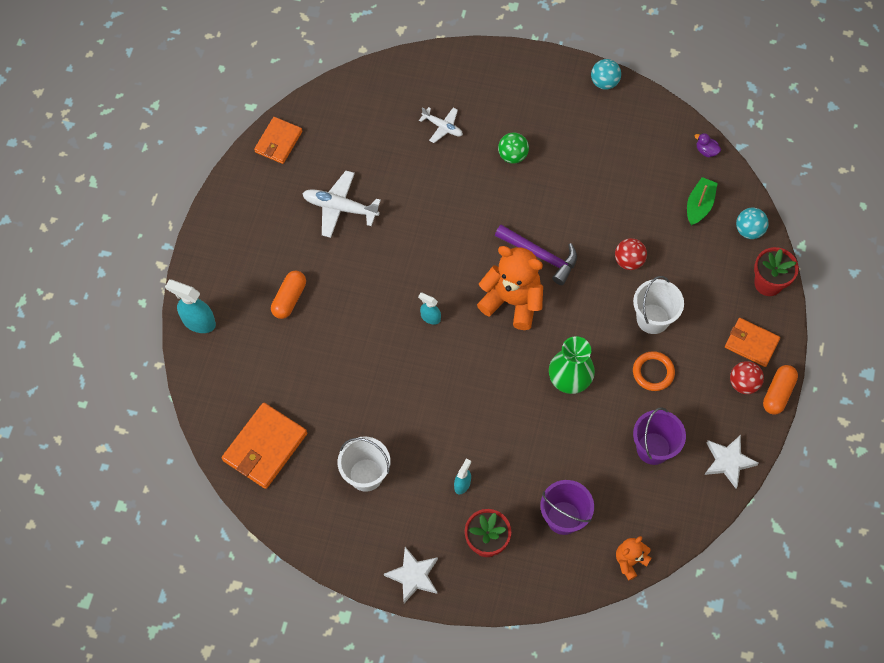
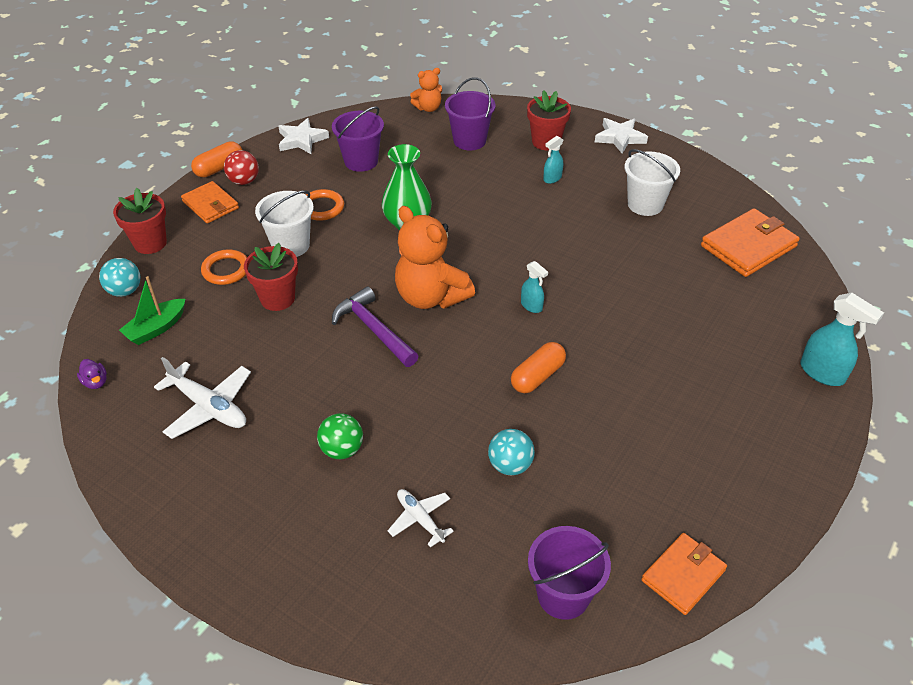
camera: 160 degrees left, 20 degrees down
(289, 299) = (700, 367): orange capsule -> orange capsule (537, 376)
(340, 207) = (608, 452): white plane -> white plane (209, 407)
(344, 110) = (563, 595): none -> purple bucket
(604, 82) = (150, 511): turquoise ball -> turquoise ball (510, 465)
(628, 261) = (277, 299): red ball -> red flower pot
(687, 276) = (226, 270): none -> orange ring

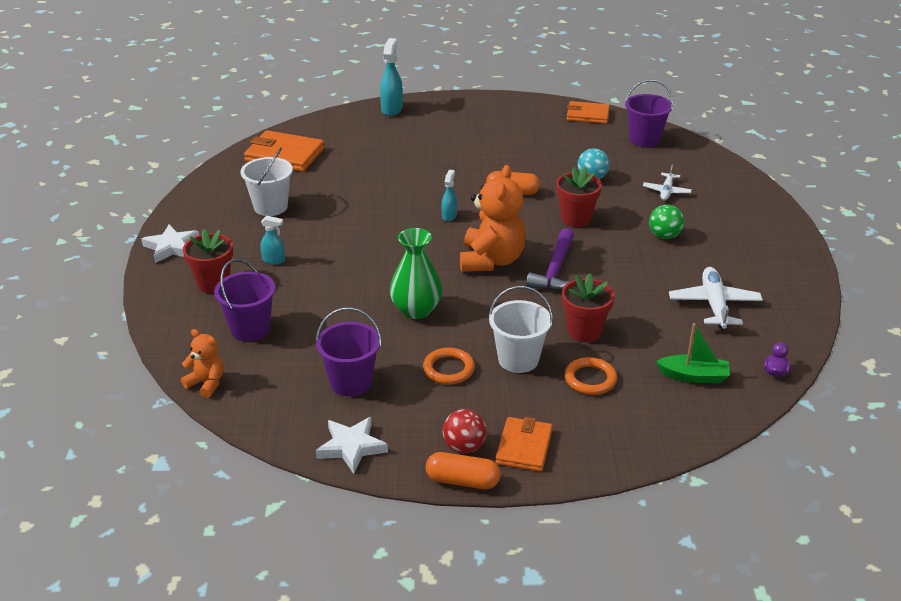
camera: 125 degrees left, 10 degrees down
(125, 291) = (686, 424): turquoise ball -> none
(150, 243) = (619, 451): red flower pot -> red flower pot (576, 219)

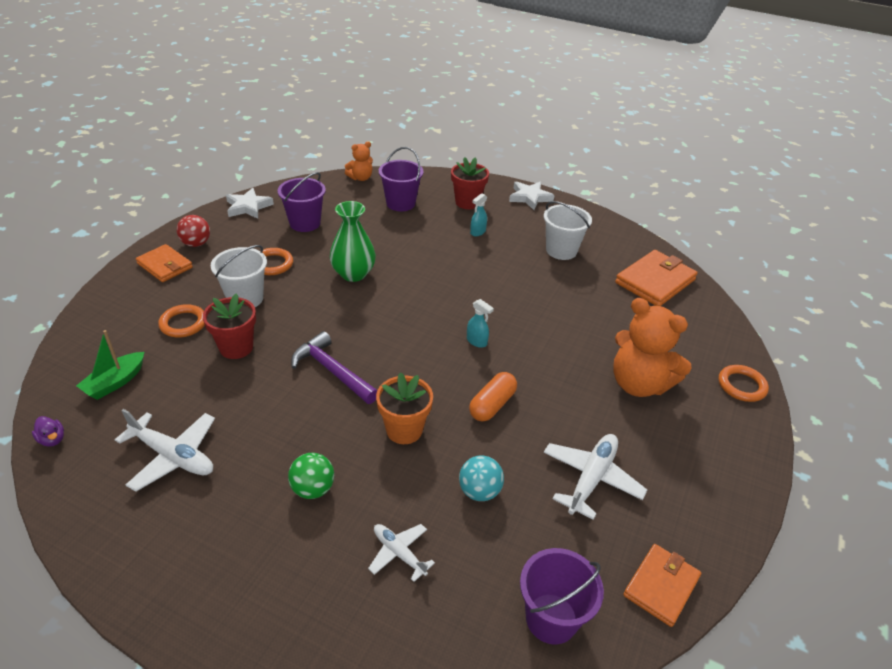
camera: 115 degrees right, 5 degrees up
(392, 109) = (741, 386): turquoise spray bottle -> orange ring
(462, 481) = (171, 233): orange capsule -> none
(491, 260) = (383, 338): orange teddy bear -> orange teddy bear (639, 384)
(537, 145) = (591, 478): none -> white plane
(576, 219) = (404, 430): red flower pot -> orange flower pot

